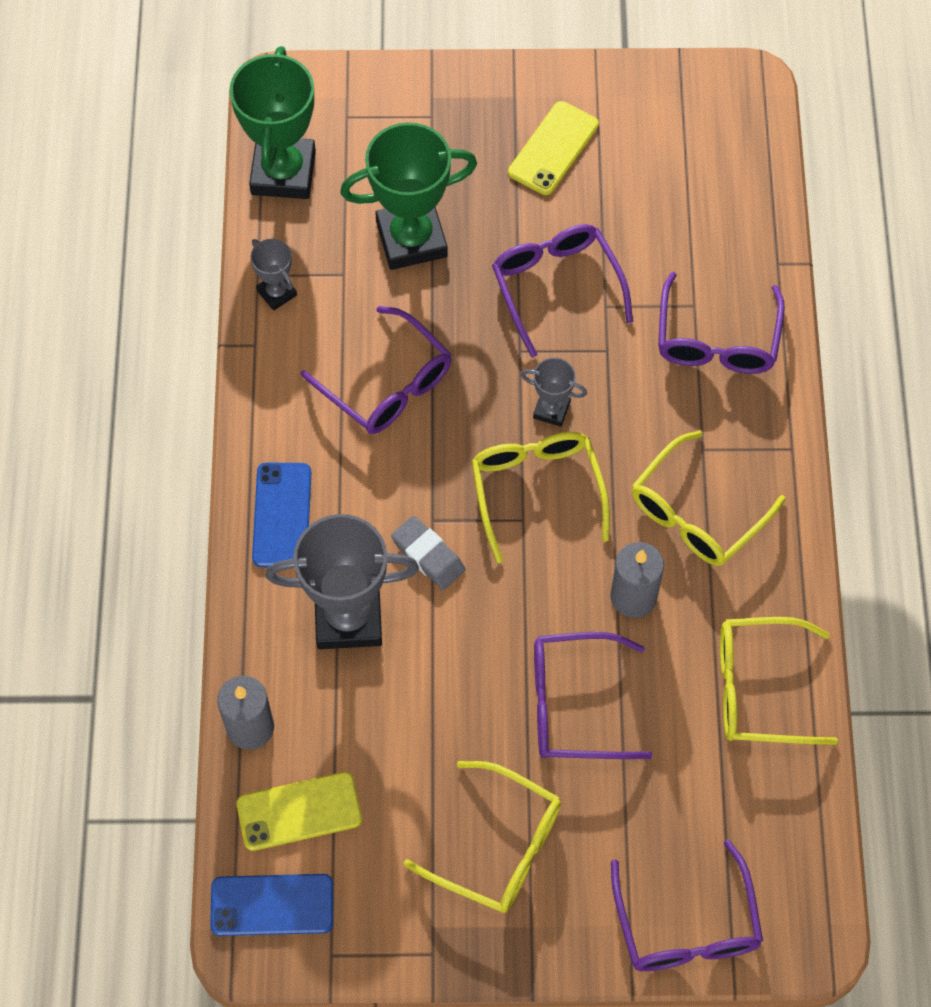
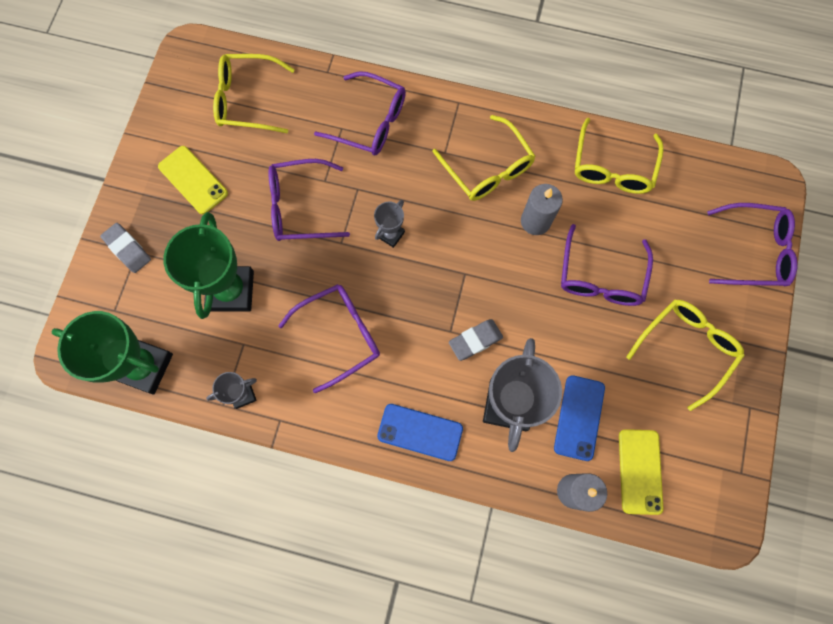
camera: 75 degrees left, 10 degrees up
(272, 905) = (702, 505): blue phone -> blue phone (579, 417)
(432, 105) = (127, 249): none -> grey eraser
(537, 490) = (446, 259): yellow glasses -> yellow glasses (247, 100)

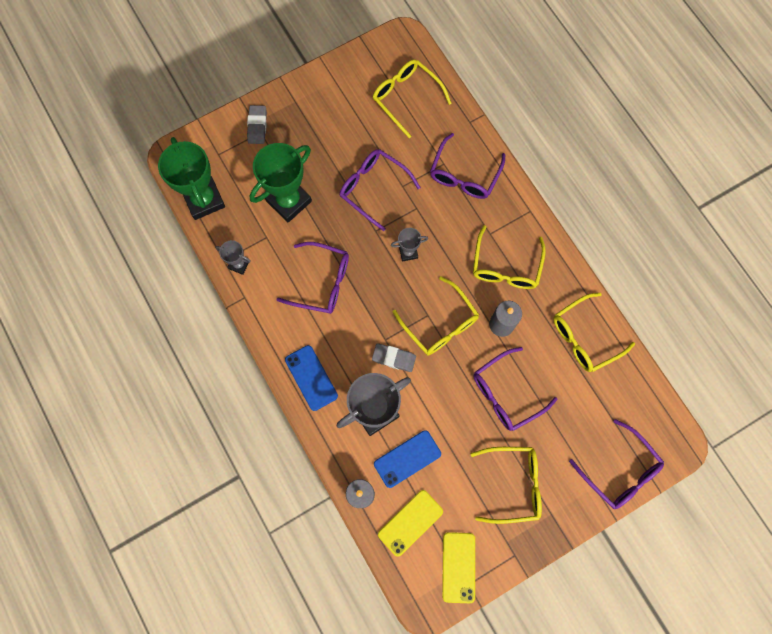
camera: 45 degrees right, 0 degrees up
(193, 180) = (330, 118): yellow phone -> yellow phone (458, 567)
(370, 122) = (464, 175): purple glasses -> purple glasses turned 45 degrees clockwise
(483, 271) = (440, 324): none -> yellow glasses

